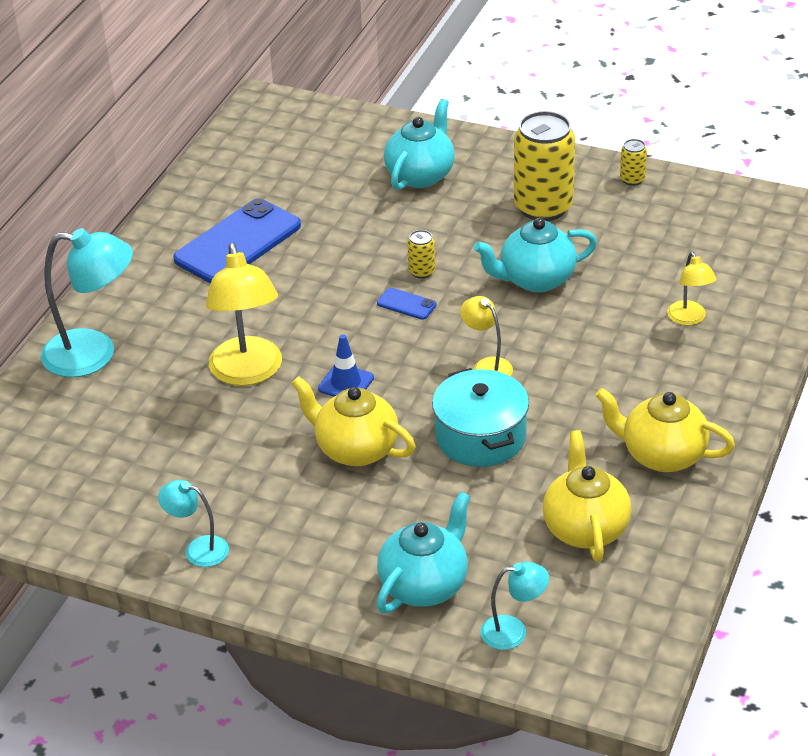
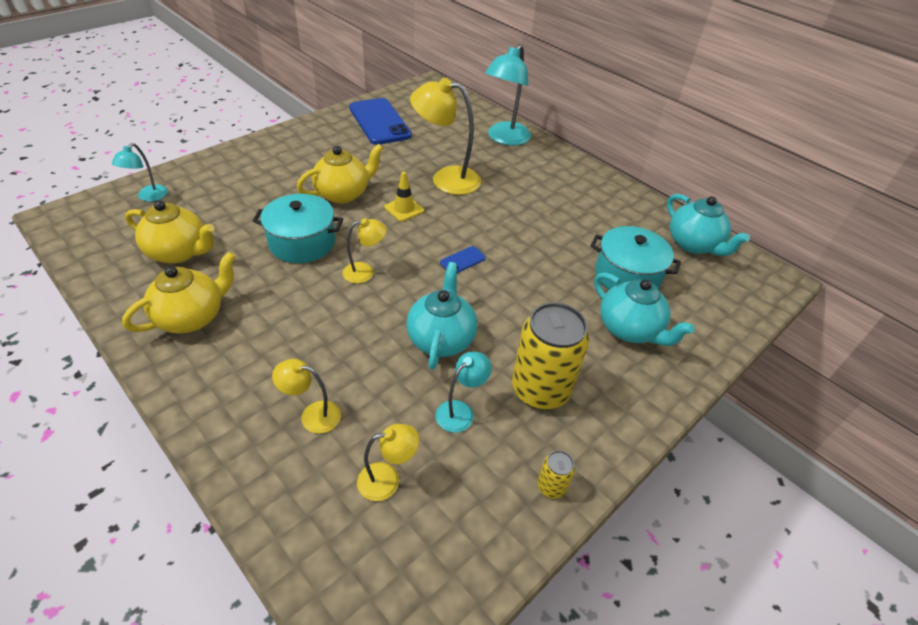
camera: 110 degrees right, 5 degrees up
(198, 549) = (325, 129): turquoise lamp -> turquoise lamp (460, 411)
(238, 243) = (584, 212): blue phone -> blue phone (379, 122)
(337, 191) = (627, 275): none -> turquoise pot
(346, 383) = (404, 209): blue traffic cone -> yellow traffic cone
(422, 272) = (495, 281): yellow can -> none
(425, 585) = (217, 181): turquoise teapot -> turquoise teapot (693, 244)
(704, 256) = (387, 479): none -> yellow lamp

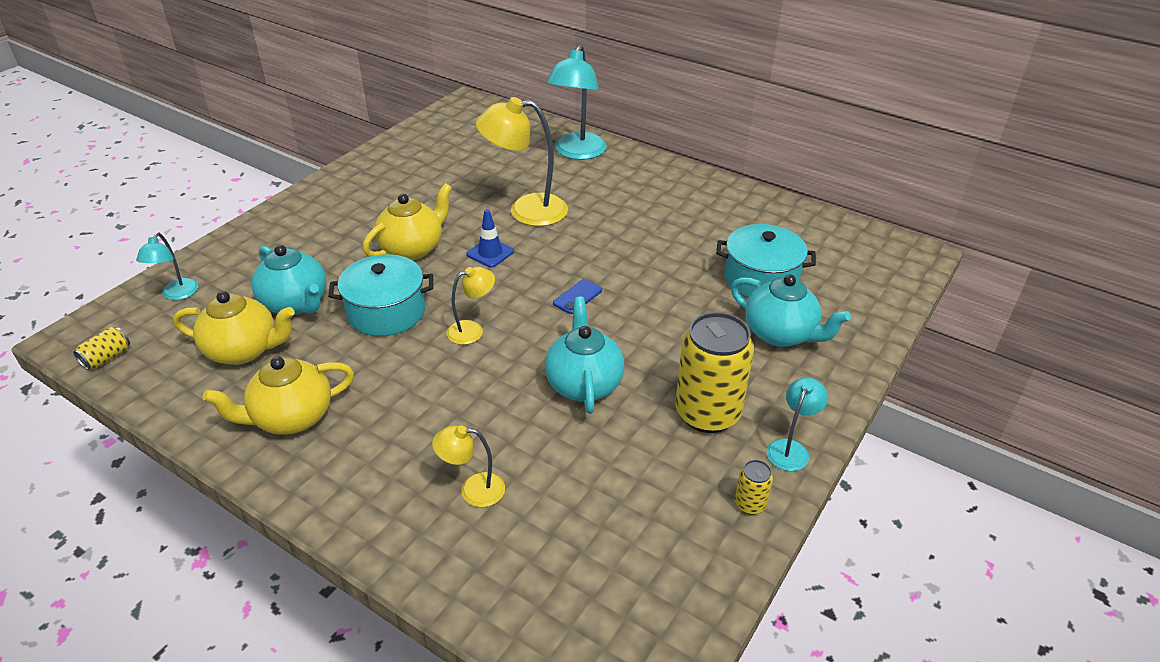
camera: 10 degrees left, 5 degrees down
(75, 237) = (107, 357): none -> yellow can
(192, 317) = (292, 418): yellow teapot -> yellow teapot turned 150 degrees counterclockwise
(379, 122) = (423, 158): blue phone -> none
(387, 479) = (579, 535): yellow lamp -> none
(404, 209) = (490, 253): yellow traffic cone -> blue traffic cone
(460, 411) = (631, 452): turquoise lamp -> turquoise lamp (791, 449)
(693, 244) = (821, 233): turquoise teapot -> turquoise teapot (296, 304)

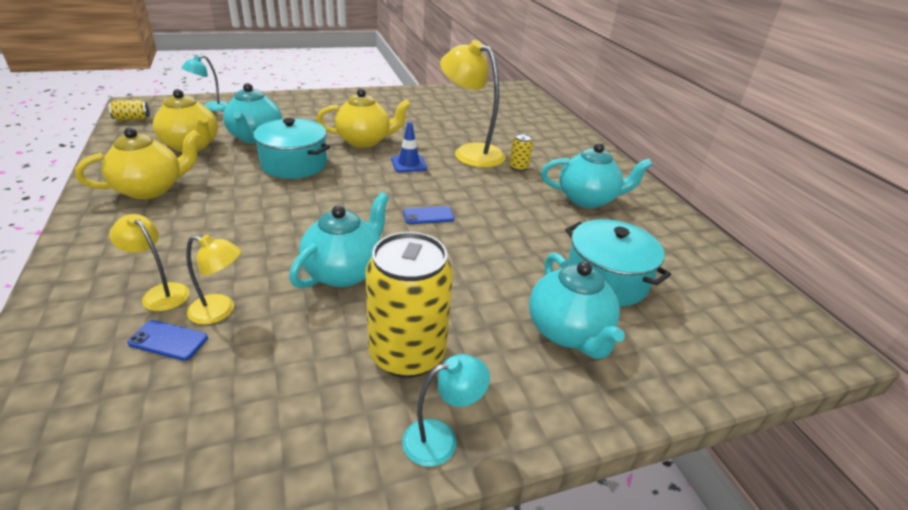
camera: 35 degrees right, 5 degrees down
(292, 418) = (151, 189): yellow teapot -> yellow teapot turned 135 degrees clockwise
(472, 330) = (326, 199): yellow lamp -> yellow lamp (220, 311)
(540, 514) = (168, 340): none -> blue phone
(577, 153) = (557, 137): turquoise lamp -> none
(673, 211) = (587, 199): none -> turquoise teapot
(750, 504) = (328, 461): yellow can -> yellow can (518, 167)

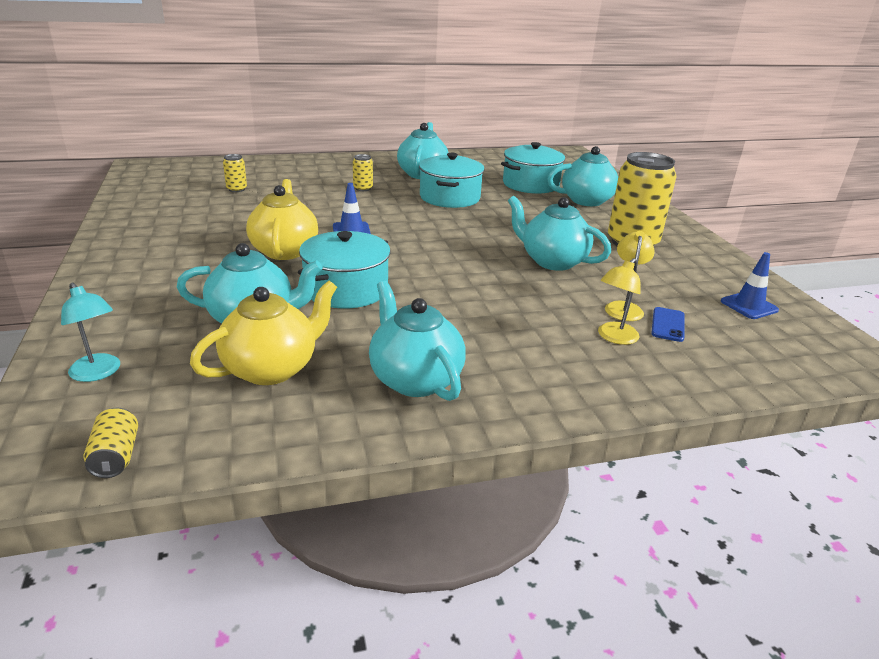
camera: 85 degrees left, 5 degrees down
(151, 189) = (415, 379): yellow teapot -> turquoise teapot
(184, 447) = (749, 306): none -> blue traffic cone
(428, 216) = (457, 228): blue phone -> none
(441, 439) = (690, 238): turquoise lamp -> none
(470, 152) = (327, 203): yellow lamp -> none
(486, 119) = (236, 189): none -> yellow can
(518, 214) = (449, 197): none -> turquoise pot

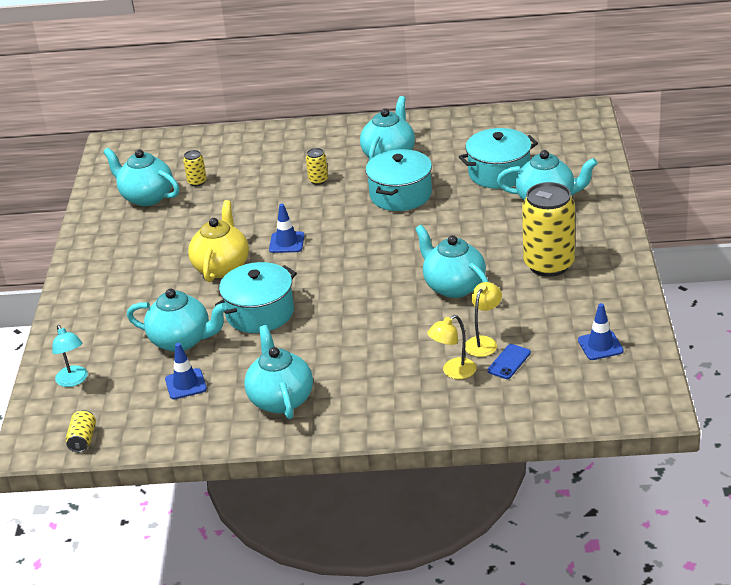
camera: 20 degrees right, 5 degrees up
(183, 199) = (146, 197): none -> turquoise teapot
(272, 368) = (186, 384): yellow teapot -> blue traffic cone

